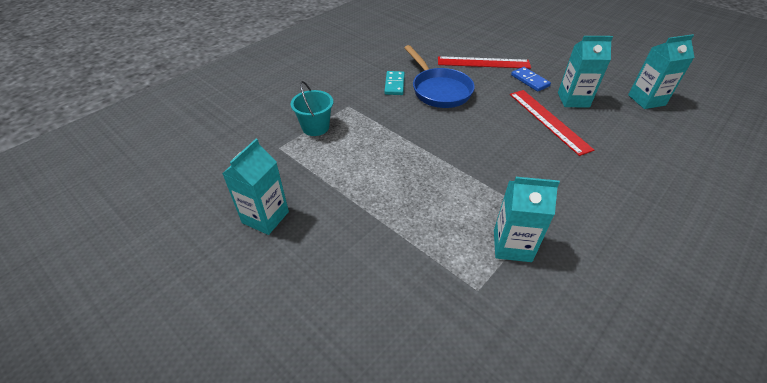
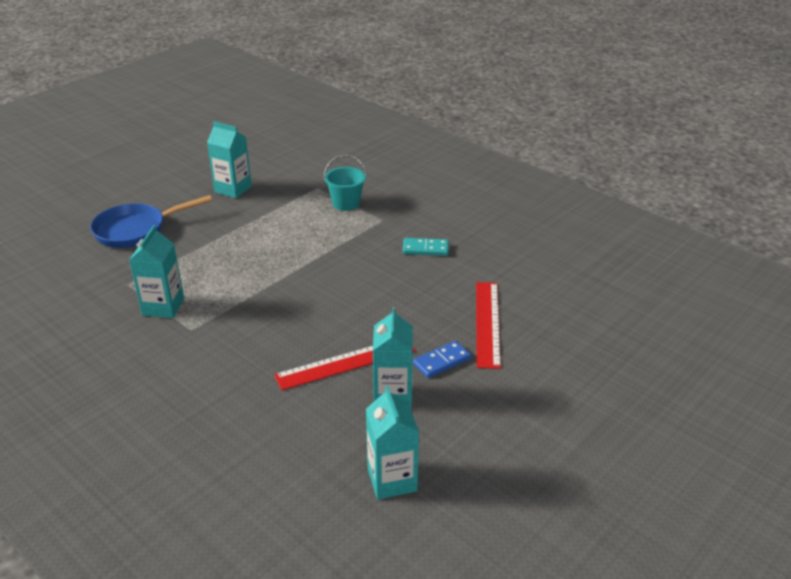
camera: 90 degrees right, 10 degrees down
(439, 90) = (414, 281): blue pan -> blue pan (136, 230)

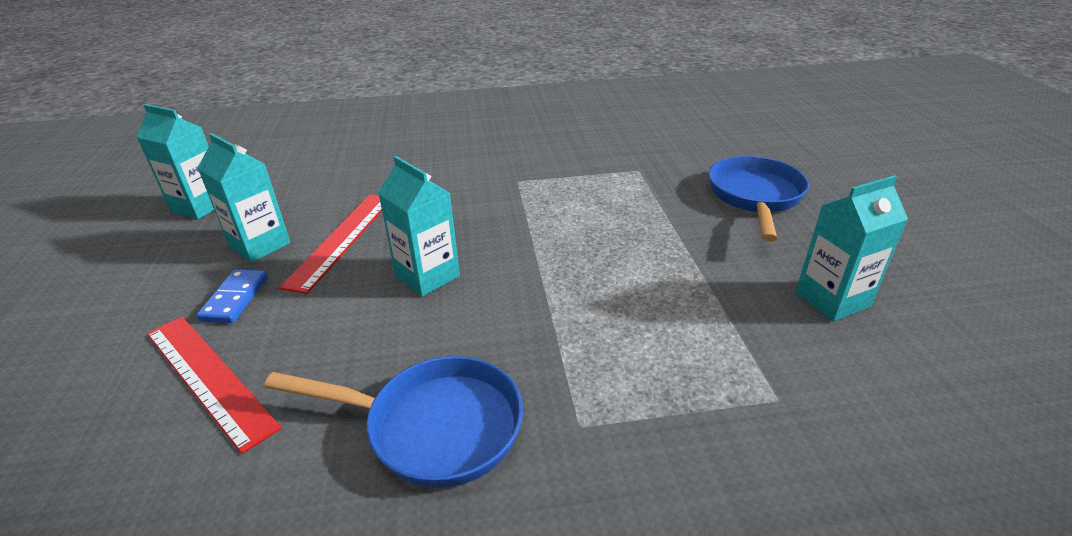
camera: 130 degrees right, 0 degrees up
(163, 307) = (573, 177): turquoise carton -> turquoise carton (427, 276)
(346, 203) = (683, 407): turquoise bucket -> none
(425, 249) = (434, 427): turquoise domino -> blue pan

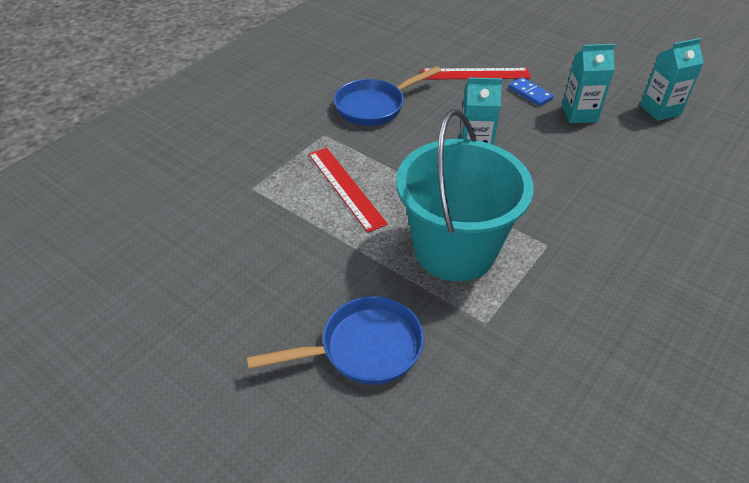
camera: 135 degrees right, 10 degrees up
(342, 239) = (552, 140): red ruler -> red ruler (345, 187)
(597, 212) = (454, 250): none -> turquoise bucket
(755, 197) = (363, 348): blue pan -> blue pan turned 75 degrees counterclockwise
(832, 299) = (252, 265): turquoise carton -> none

